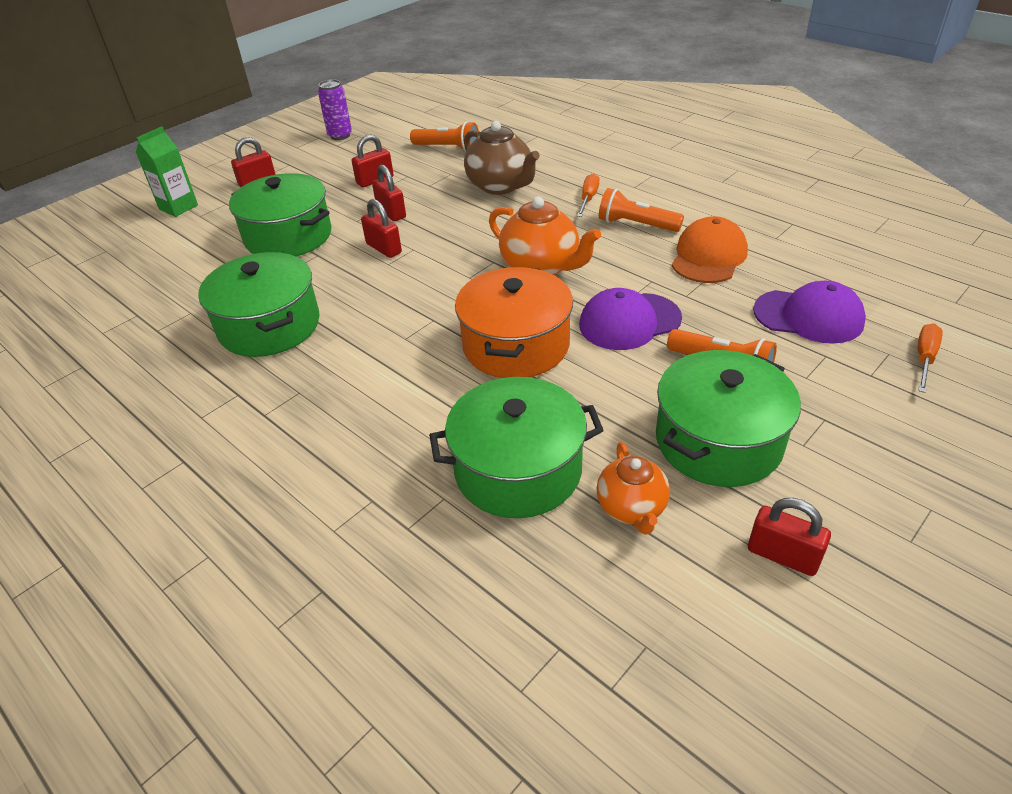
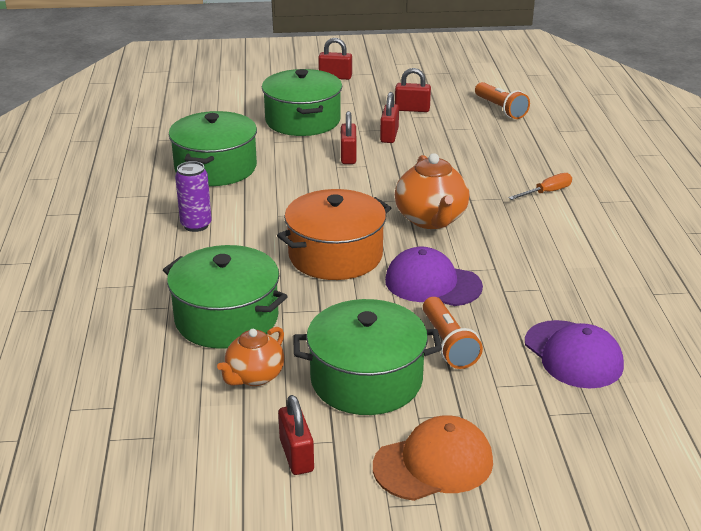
camera: 40 degrees right, 10 degrees down
(178, 207) = (267, 72): green carton -> none
(340, 136) = (437, 67): purple can -> purple can (196, 225)
(500, 186) = (494, 153): brown teapot -> none
(636, 224) = (552, 227): orange flashlight -> none
(708, 256) = (570, 276): orange cap -> orange cap (433, 464)
(924, 358) = (614, 432): orange screwdriver -> none

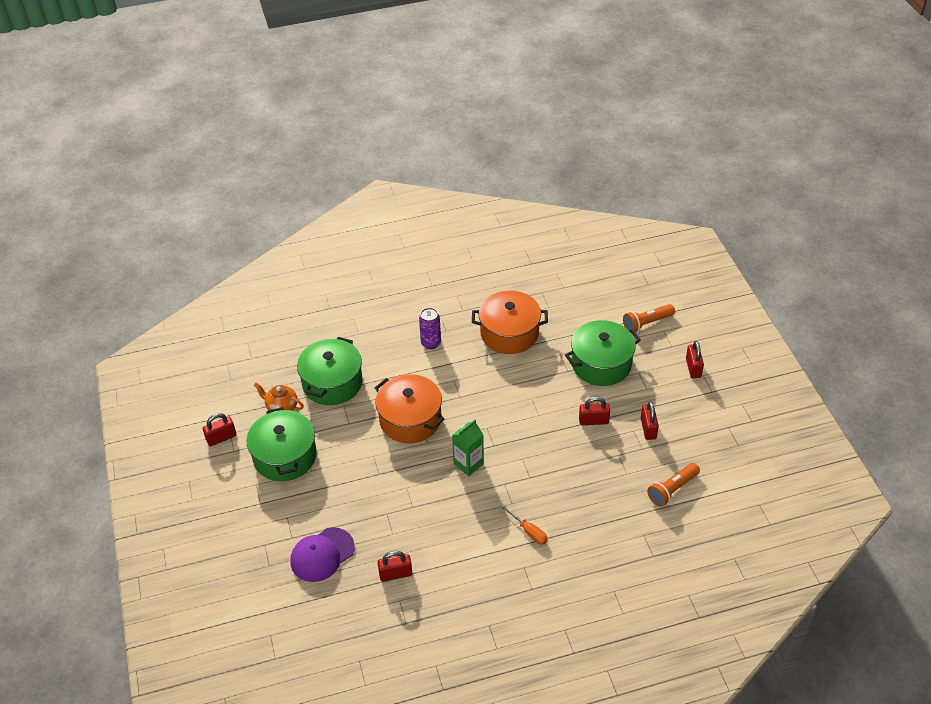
camera: 80 degrees right, 15 degrees up
(215, 168) = (509, 333): green pot -> orange pot
(348, 156) = (550, 402): red padlock -> red padlock (395, 574)
(431, 220) = (468, 464): orange teapot -> green carton
(432, 283) = (387, 474): purple cap -> none
(433, 464) = (219, 495): orange cap -> none
(448, 344) = (323, 490): orange flashlight -> orange flashlight (646, 323)

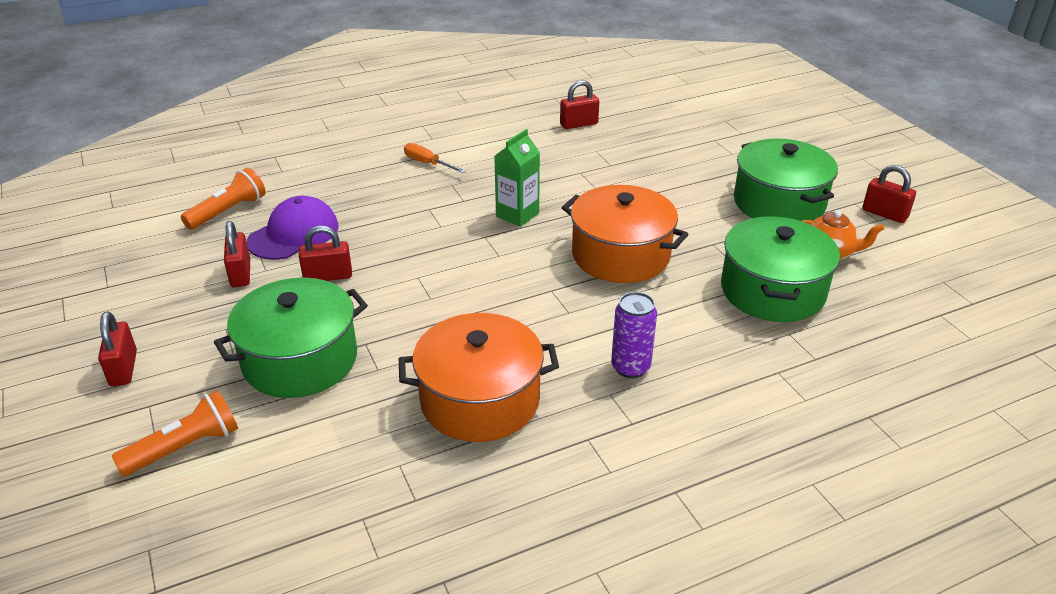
camera: 170 degrees right, 10 degrees down
(221, 438) = (884, 214): red padlock -> red padlock turned 75 degrees clockwise
(322, 555) = (670, 130): purple cap -> purple cap (294, 234)

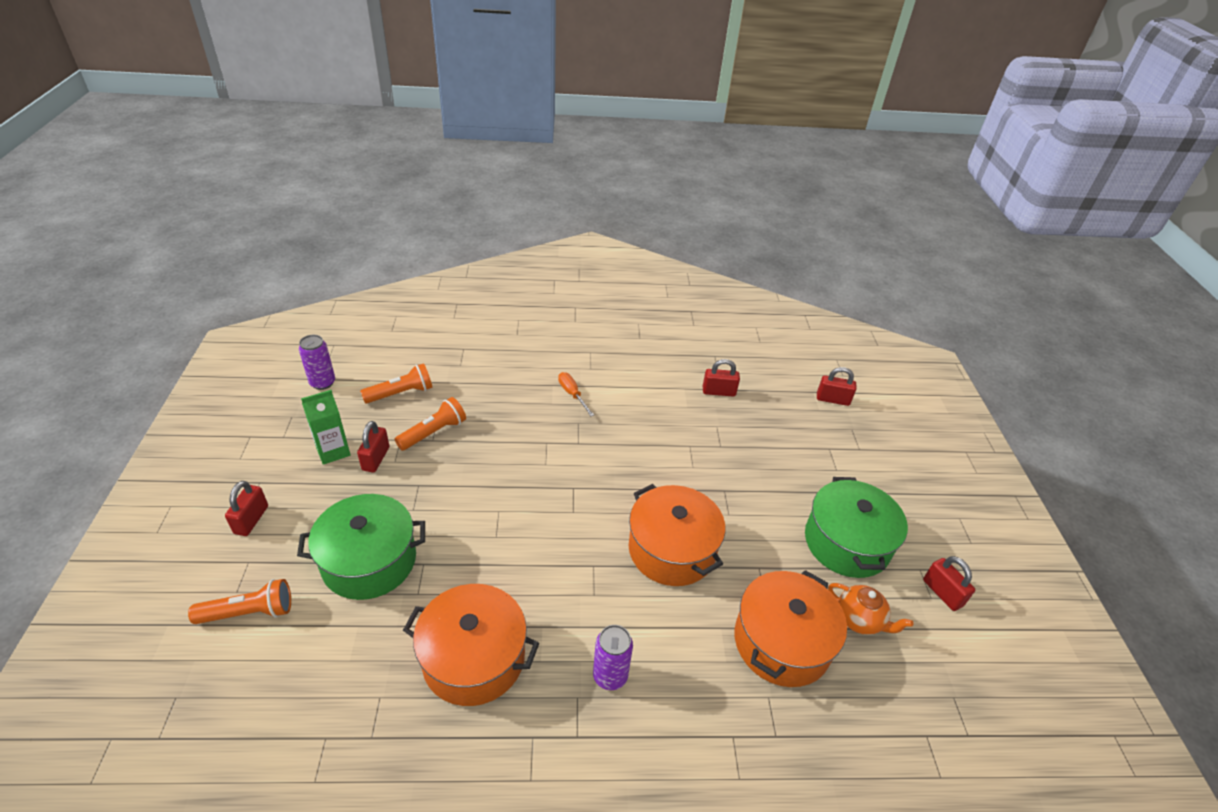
camera: 20 degrees right, 5 degrees up
(121, 227) = (322, 383): none -> purple can
(294, 234) = (434, 432): purple cap -> orange flashlight
(328, 276) = (434, 485): red padlock -> red padlock (832, 399)
(517, 215) = (612, 474): green carton -> green carton (333, 451)
(772, 291) = (781, 642): green pot -> orange pot

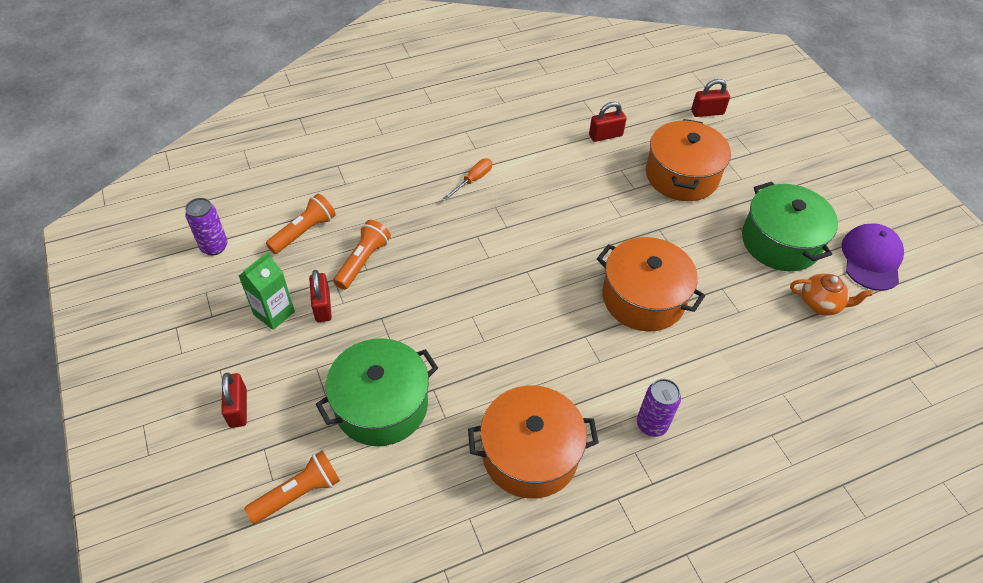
camera: 20 degrees left, 10 degrees up
(572, 394) = (473, 180): orange screwdriver -> orange screwdriver turned 90 degrees clockwise
(781, 642) = (770, 345): orange pot -> orange pot (681, 175)
(942, 593) = (871, 259): red padlock -> purple cap

